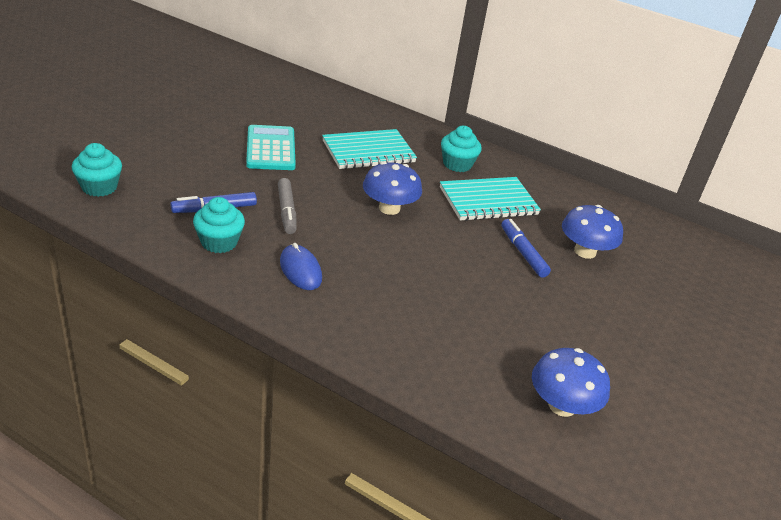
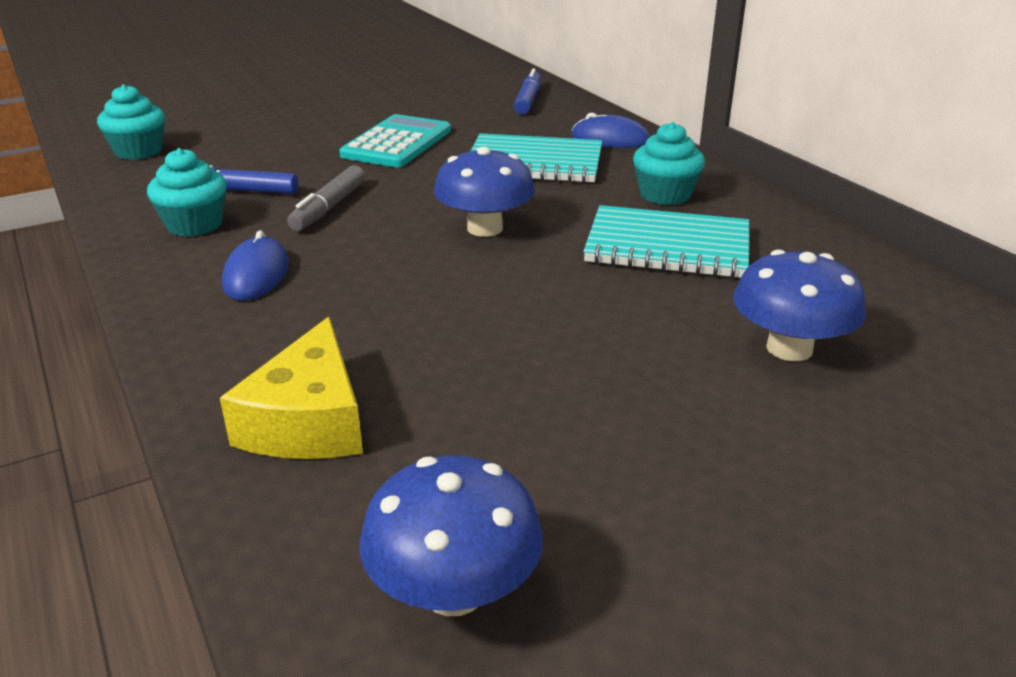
camera: 35 degrees right, 5 degrees down
(392, 124) = (610, 139): none -> blue mouse
(426, 350) = (309, 420): none -> yellow cheese
(523, 253) = (654, 325): blue marker -> blue marker (528, 100)

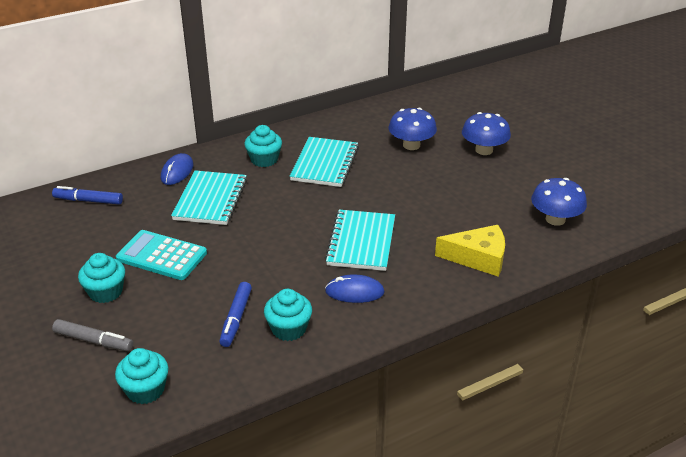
camera: 90 degrees left, 5 degrees up
(329, 207) = (268, 275): grey marker -> grey marker (93, 341)
(331, 122) = (105, 292): none -> turquoise cupcake
(399, 281) = (361, 242): none -> turquoise notebook
(485, 228) = (301, 217): blue mushroom -> blue mushroom (484, 150)

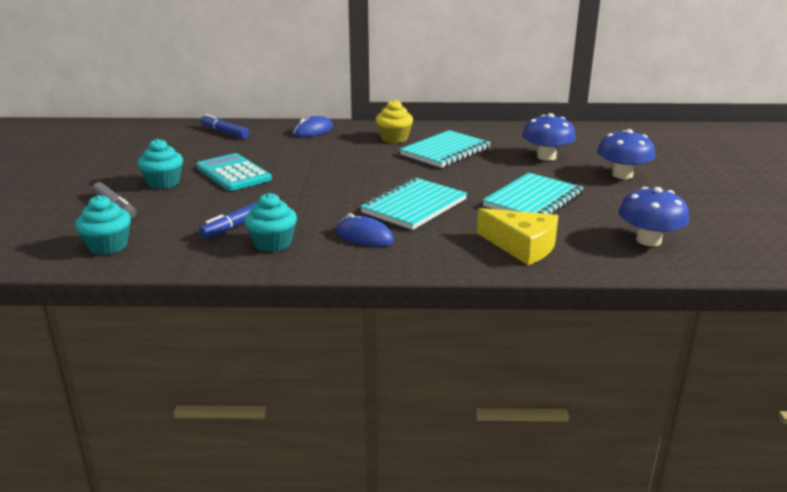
camera: 30 degrees right, 10 degrees down
(211, 200) = (317, 151): turquoise notebook -> turquoise notebook (533, 200)
(264, 160) = (394, 138): turquoise cupcake -> yellow cupcake

